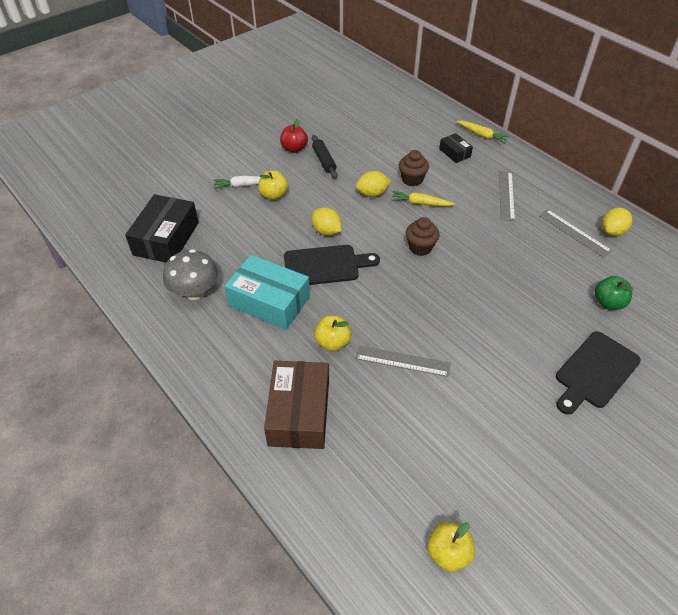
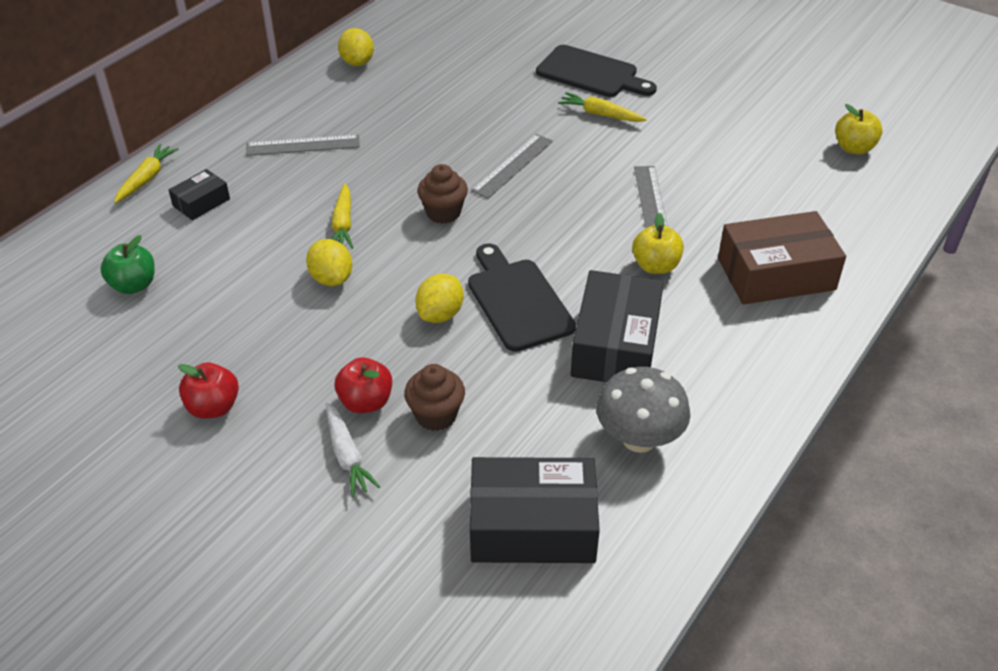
camera: 105 degrees left, 5 degrees down
(269, 301) = (615, 345): turquoise box -> black box
(274, 195) = (366, 402): yellow apple -> red apple
(324, 160) = (247, 356): black rolling pin -> none
(412, 179) = (284, 240): brown cupcake -> brown cupcake (436, 415)
(528, 361) = (600, 114): none -> yellow carrot
(574, 233) = (369, 89): grey ruler -> grey ruler (513, 165)
(608, 303) = (484, 65): green apple -> green apple (134, 285)
(612, 231) = (357, 62): yellow lemon -> yellow lemon turned 45 degrees clockwise

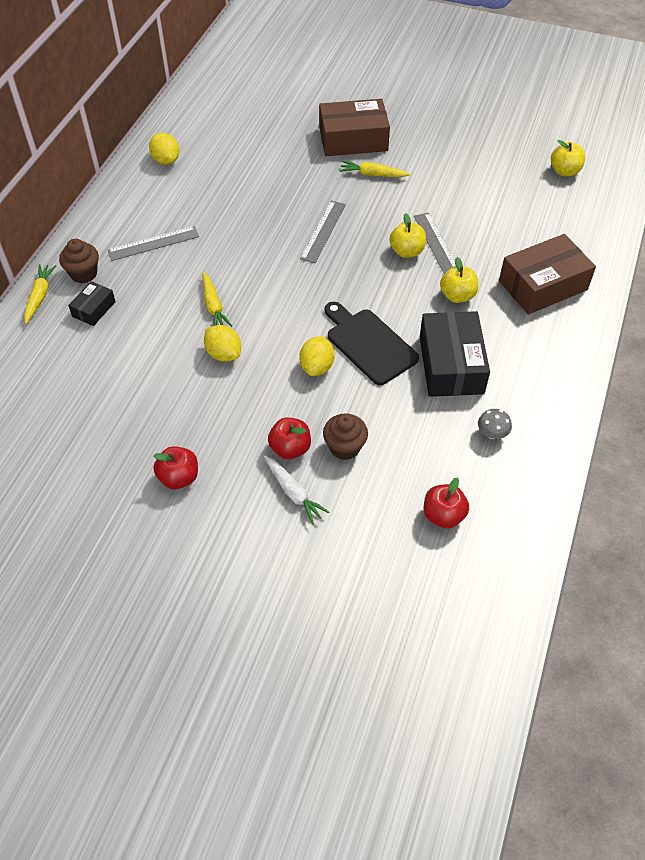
camera: 15 degrees left, 10 degrees up
(134, 285) = (72, 391): green apple -> none
(443, 213) = (286, 281): brown cupcake -> brown cupcake (84, 274)
(532, 526) = (443, 515): black box -> red apple
(591, 74) = (353, 139): black cutting board -> brown box
(609, 205) = (406, 251): none -> yellow apple
(639, 438) = (492, 433): grey mushroom -> grey mushroom, size x0.51

